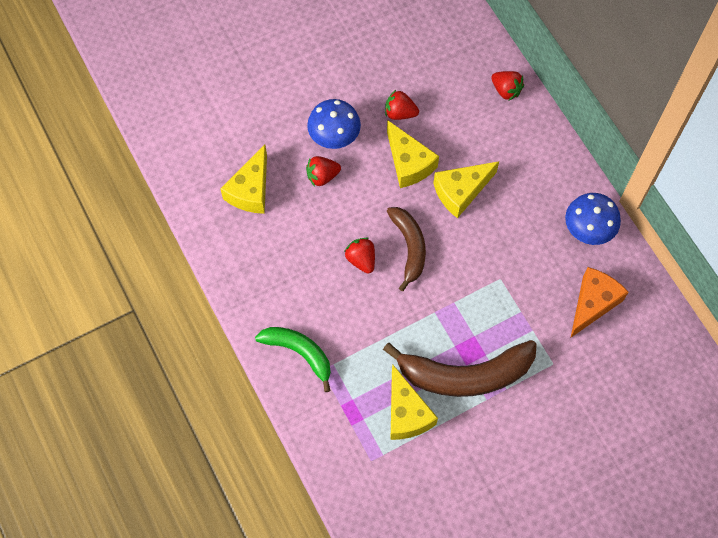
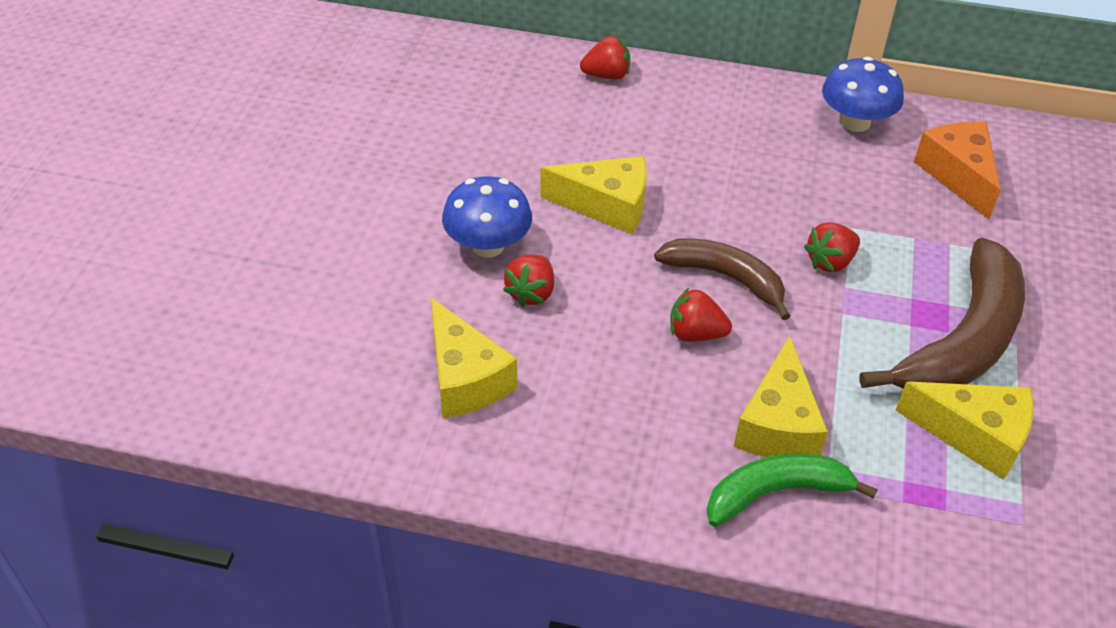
camera: 50 degrees left, 20 degrees down
(400, 113) = (529, 171): red strawberry -> red strawberry (830, 262)
(461, 192) = (697, 187): yellow cheese -> yellow cheese (778, 424)

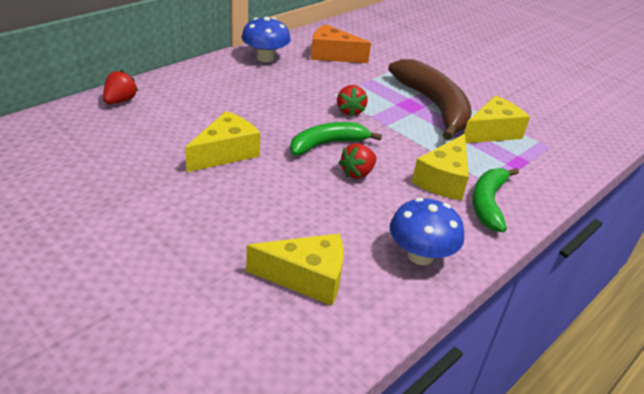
camera: 60 degrees left, 10 degrees down
(488, 245) = (201, 212): blue mushroom -> blue mushroom (420, 255)
(531, 293) = (263, 215): red strawberry -> none
(725, 278) = (327, 144): brown banana -> green banana
(778, 424) = (443, 180): yellow cheese -> yellow cheese turned 75 degrees clockwise

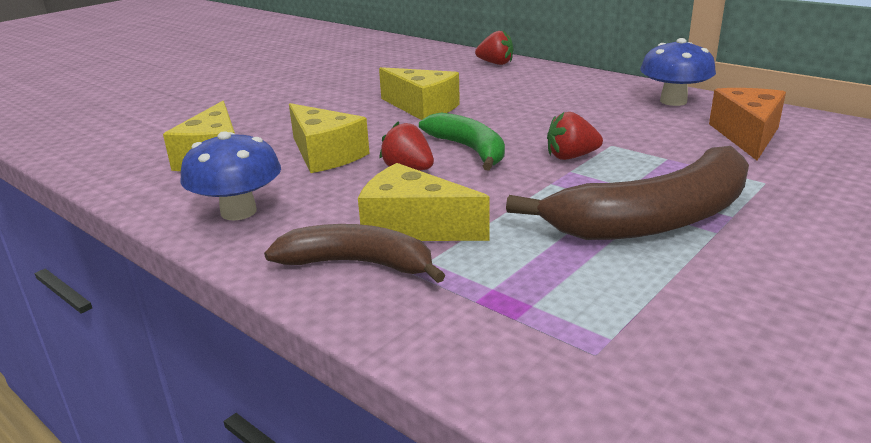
camera: 90 degrees right, 10 degrees down
(488, 203) = (358, 264): green banana -> brown banana
(492, 132) = (604, 277): yellow cheese -> yellow cheese (325, 155)

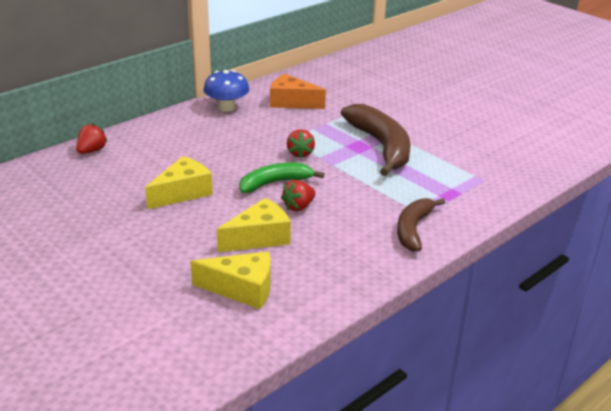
camera: 85 degrees left, 5 degrees up
(238, 212) = (343, 271): blue mushroom -> none
(413, 227) = (376, 210): yellow cheese -> none

